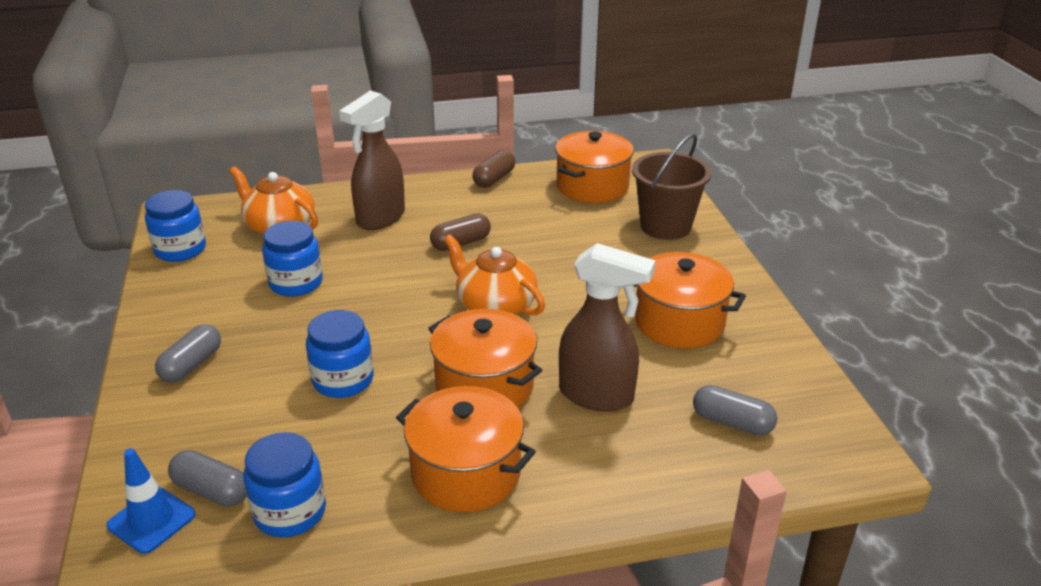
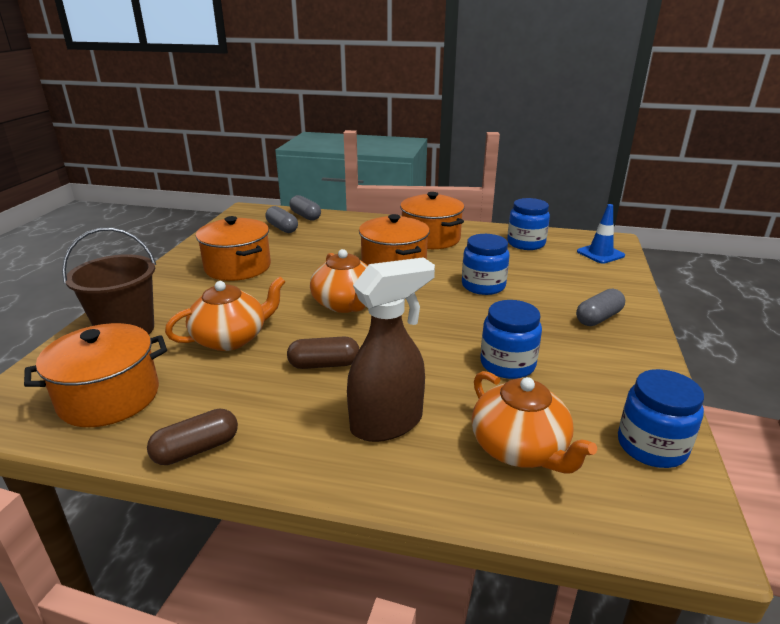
camera: 155 degrees left, 5 degrees down
(212, 491) = (569, 257): grey capsule -> grey capsule (305, 216)
(565, 243) = (231, 338): none -> orange teapot
(597, 396) = (334, 248): brown spray bottle -> none

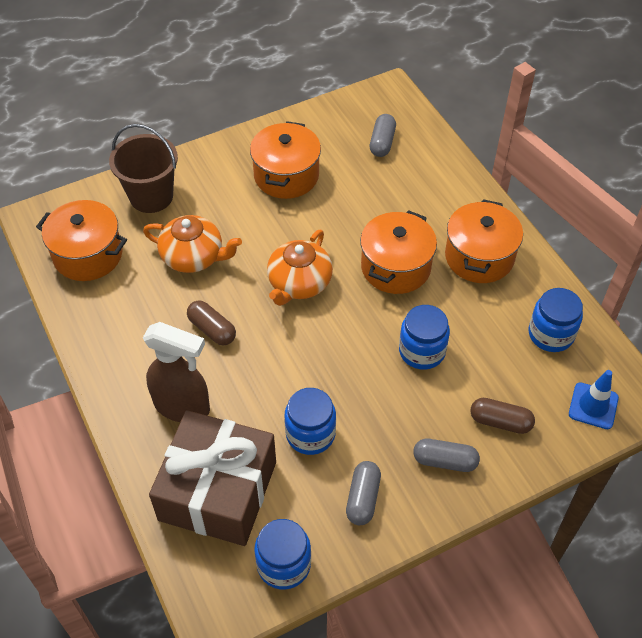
camera: 50 degrees right, 25 degrees up
(196, 449) = (84, 334): brown capsule -> brown capsule (500, 422)
(305, 216) = (424, 137): grey capsule -> grey capsule (363, 498)
(520, 449) = (218, 491): orange teapot -> brown gift

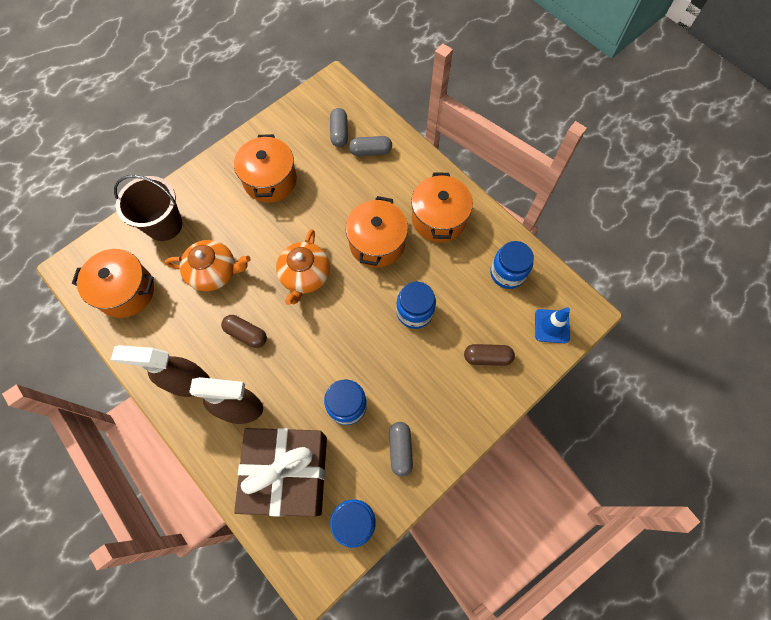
camera: 15 degrees left, 15 degrees up
(129, 364) = (187, 382): none -> brown spray bottle
(444, 461) = (454, 401): grey capsule -> grey capsule (370, 151)

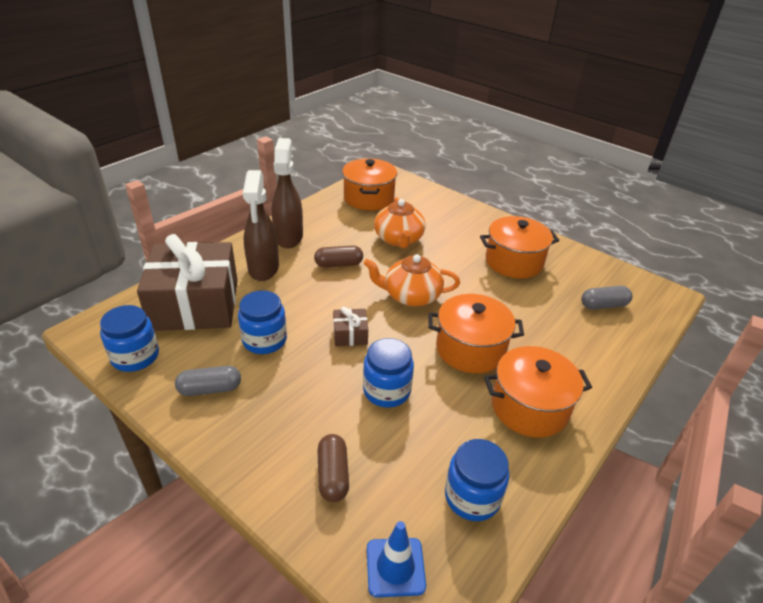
camera: 80 degrees right, 30 degrees down
(164, 225) = (437, 208): brown bucket -> none
(246, 334) = (338, 264): brown capsule -> brown capsule turned 60 degrees clockwise
(349, 333) = (350, 334): none -> brown gift
(370, 151) = (594, 333): grey capsule -> none

